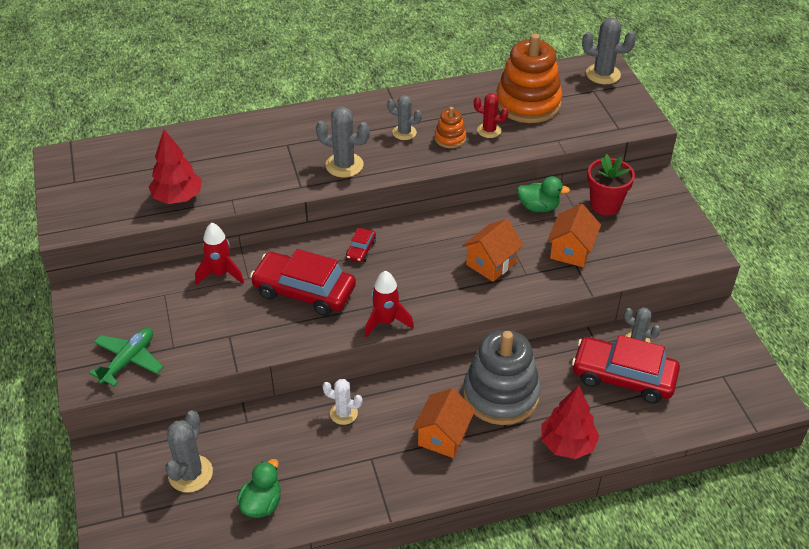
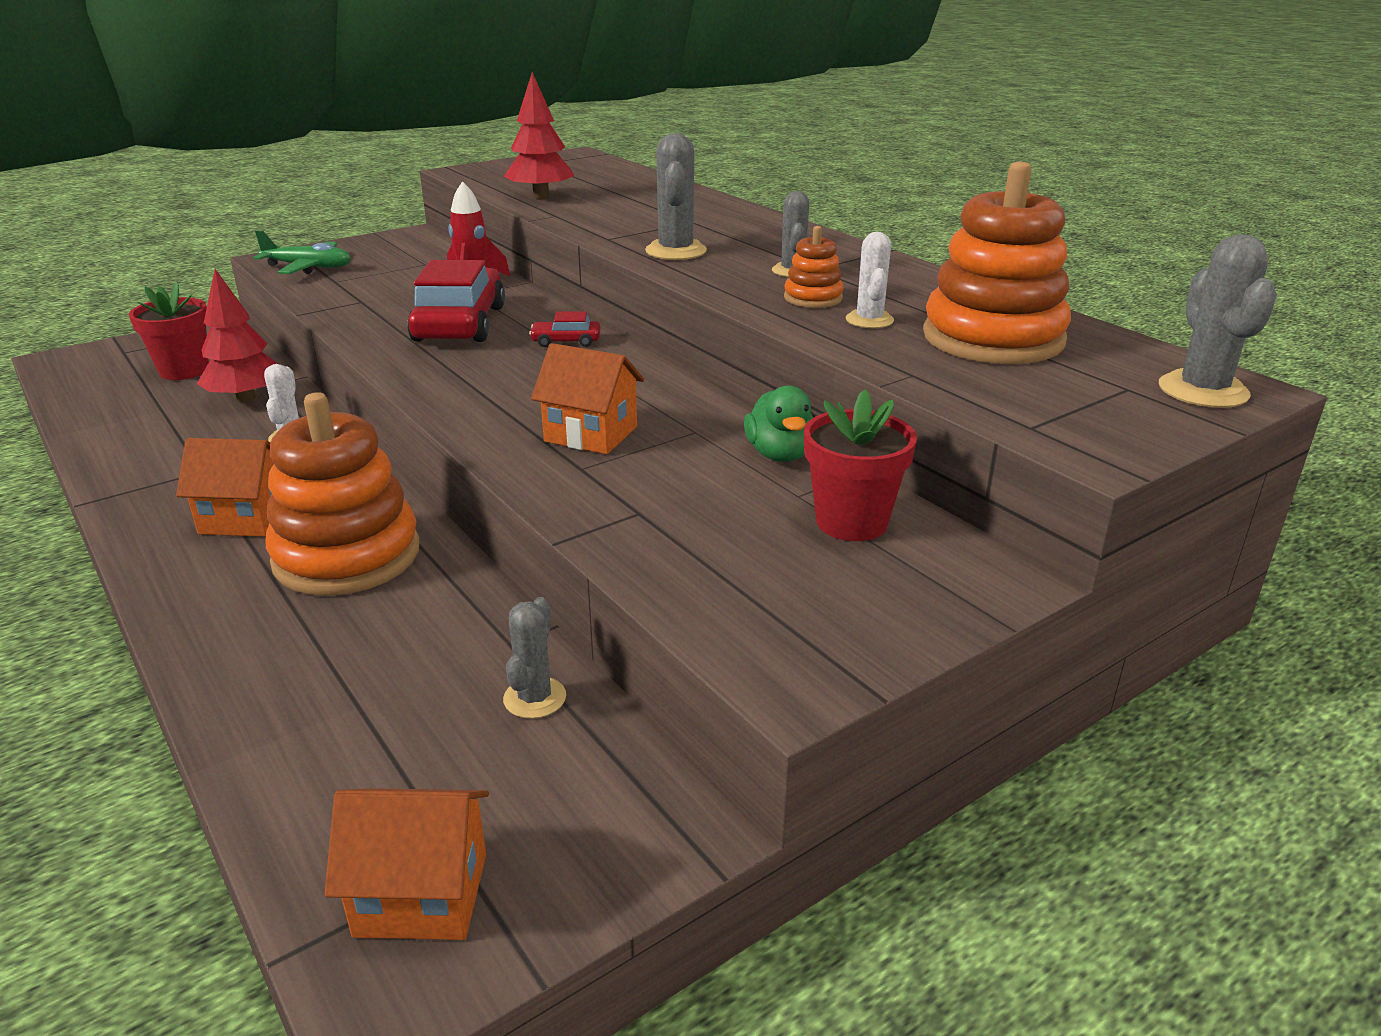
camera: 70 degrees right, 15 degrees down
(190, 474) = (184, 370): grey cactus -> red flower pot
(261, 504) = (127, 416): green duck -> none
(386, 322) = (414, 379): red rocket -> none
(489, 130) = (869, 320): red cactus -> white cactus
(501, 394) = (347, 555): grey stacking toy -> orange stacking toy
(567, 444) = (225, 645): red tree -> red tree (246, 399)
(571, 251) = (675, 503): orange house -> orange house (421, 894)
(623, 377) = (421, 692): red car -> none

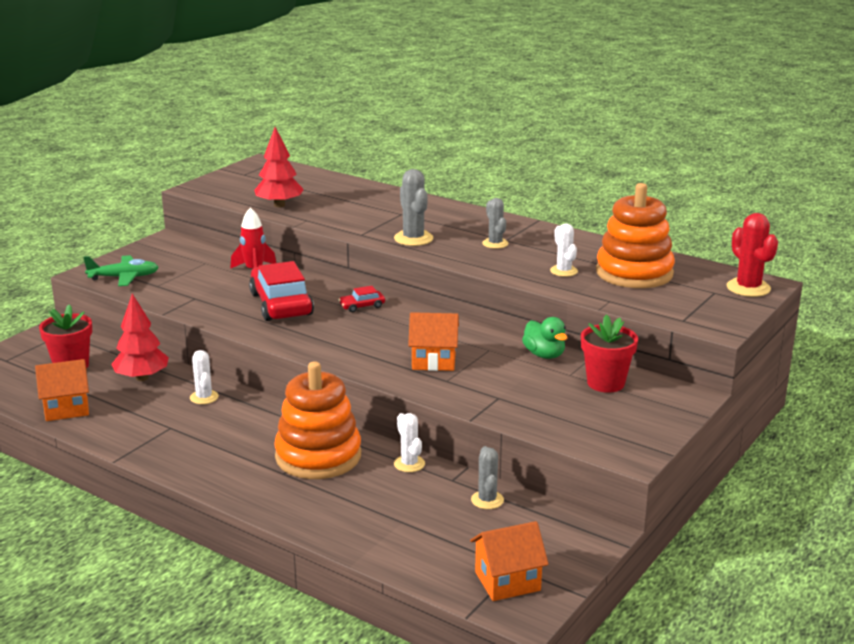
camera: 20 degrees left, 5 degrees down
(246, 518) = (234, 448): orange house -> orange house (66, 409)
(468, 599) = (409, 464): none -> white cactus
(813, 298) = (522, 261): orange stacking toy -> none
(1203, 391) = (748, 288): grey cactus -> red cactus

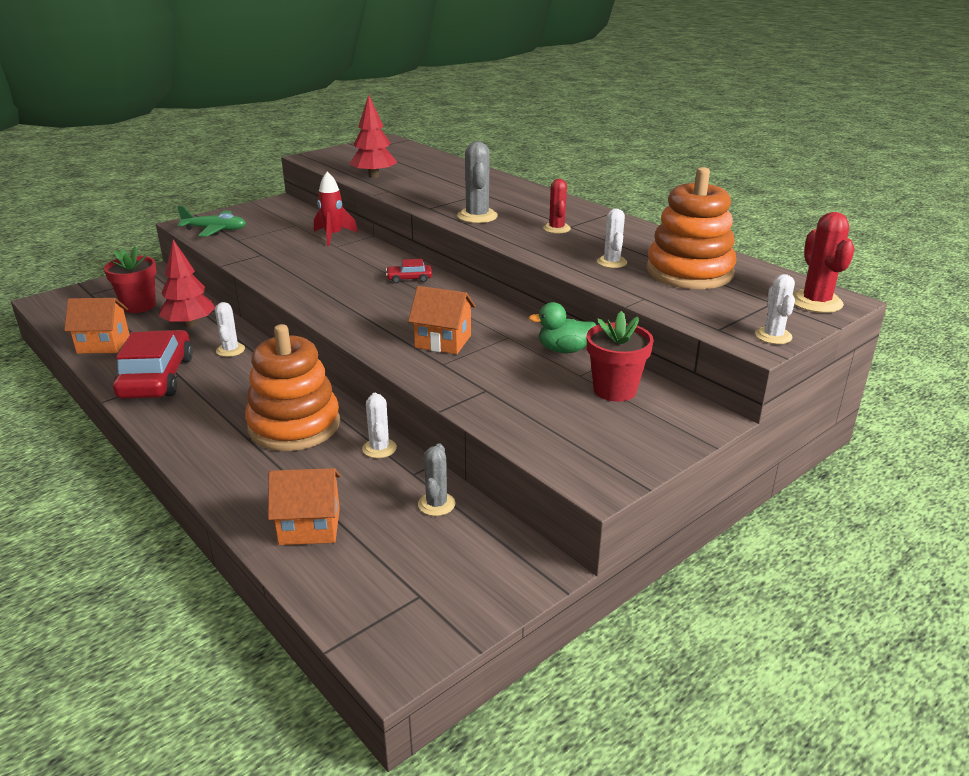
camera: 15 degrees right, 5 degrees up
(281, 304) = (334, 268): red car -> red car (157, 377)
(495, 243) = (556, 228): grey cactus -> red cactus
(507, 581) = (400, 612): orange house -> orange house (309, 526)
(544, 355) = (564, 350): green duck -> green duck turned 105 degrees clockwise
(728, 320) = (773, 336): none -> white cactus

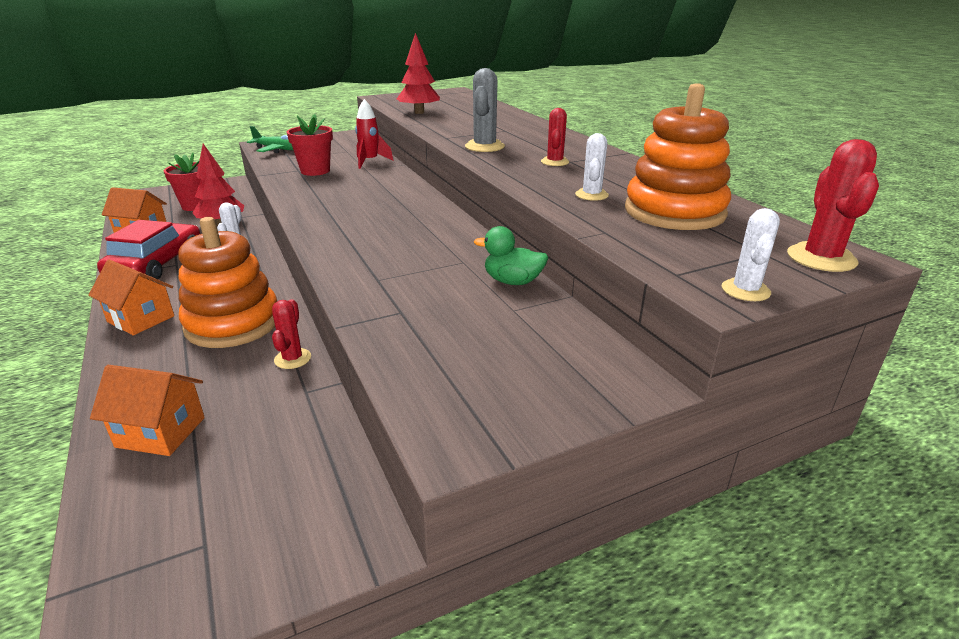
camera: 15 degrees right, 0 degrees up
(379, 448) = (292, 359): white cactus -> red cactus
(409, 278) = (408, 200): red car -> none
(436, 504) = (304, 431): grey cactus -> none
(443, 341) = (395, 258): orange house -> orange house (141, 319)
(615, 390) = (543, 332): red flower pot -> red flower pot (315, 171)

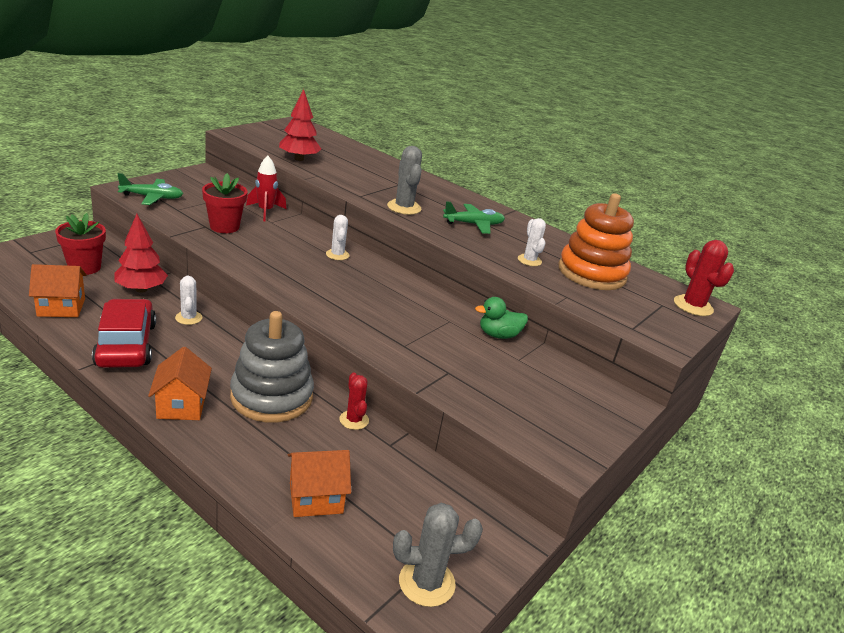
camera: 30 degrees left, 0 degrees up
(141, 319) = (181, 405): orange house -> orange house turned 75 degrees clockwise
(171, 571) = (426, 582): none -> grey cactus
(233, 323) = (271, 397): orange stacking toy -> grey stacking toy
(555, 162) = (473, 224): red cactus -> green plane
(745, 290) = (674, 336): white cactus -> white cactus (337, 255)

